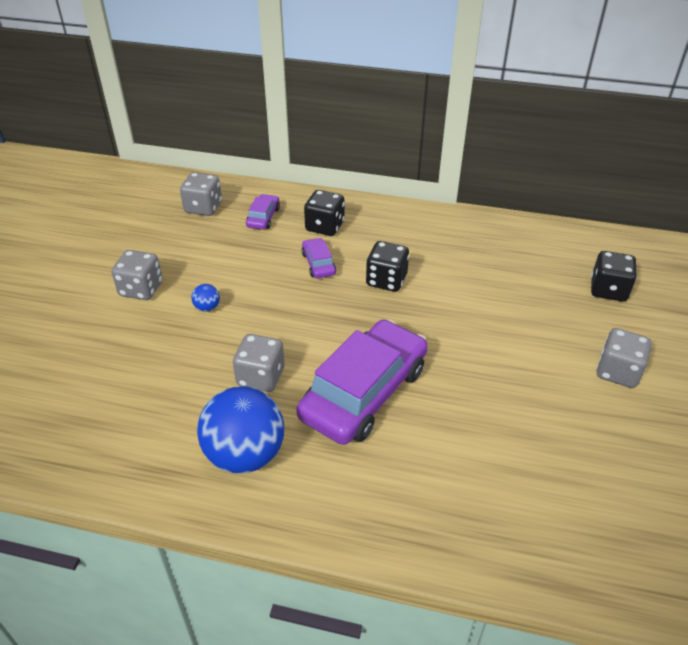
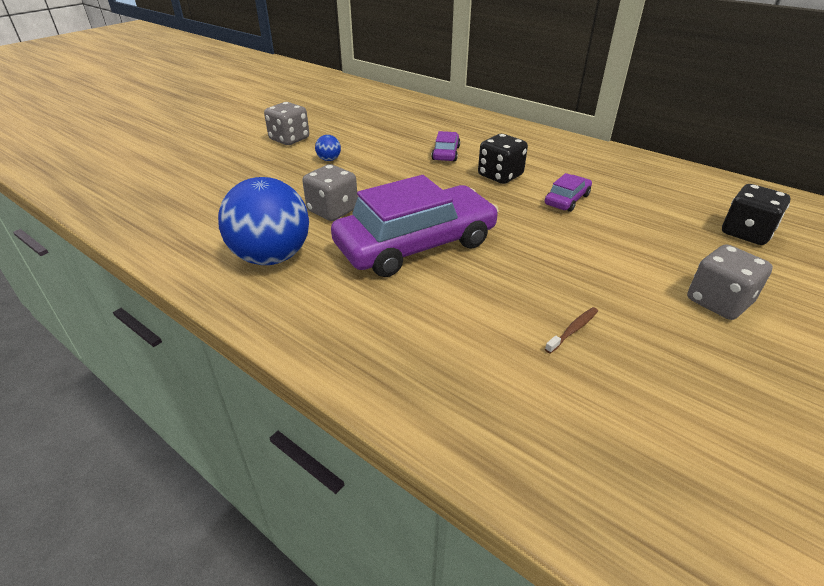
camera: 25 degrees right, 5 degrees down
(203, 207) = (379, 105): grey dice -> none
(263, 217) = (422, 119): purple car -> purple car (567, 200)
(324, 226) = (470, 133): black dice -> none
(534, 439) = (573, 330): none -> brown toothbrush

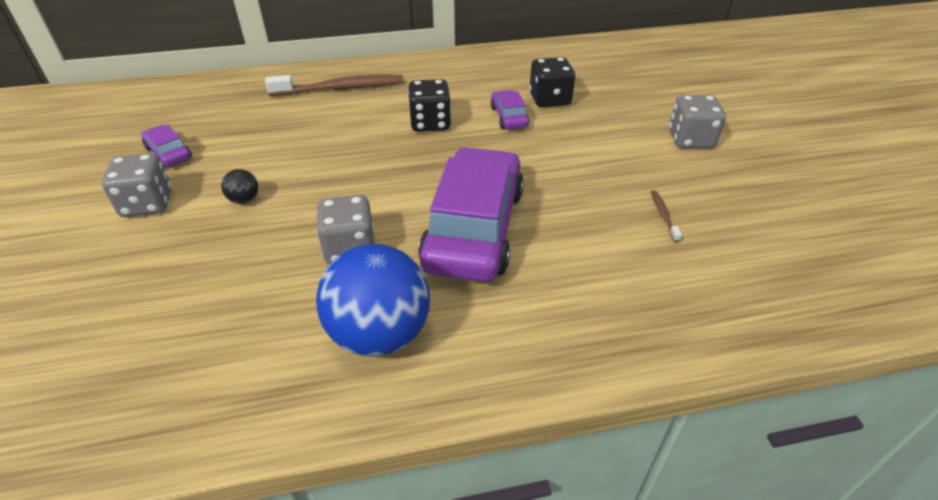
camera: 50 degrees left, 5 degrees up
(329, 159) = (244, 199): blue ball -> black ball
(446, 153) = (350, 126): purple car -> purple car (169, 153)
(478, 131) = (341, 88): none -> brown toothbrush
(746, 233) = (635, 80): black dice -> black dice (549, 99)

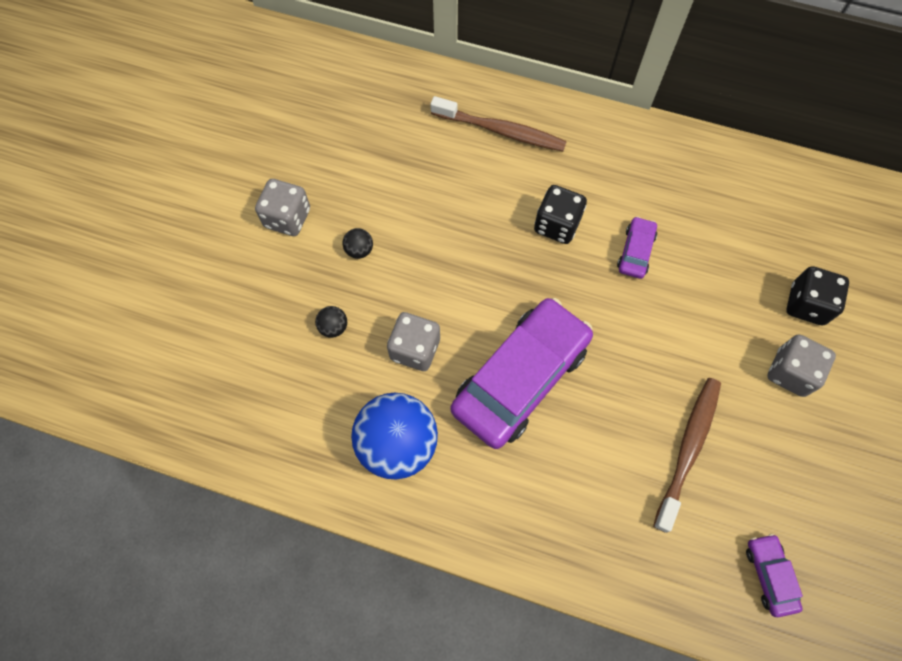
camera: 30 degrees right, 25 degrees up
(169, 153) = (321, 158): purple car -> purple car (769, 575)
(245, 266) = (333, 327): none -> black ball
(549, 99) = (692, 245): black dice -> black dice (807, 304)
(663, 215) = (688, 449): brown toothbrush -> brown toothbrush, size x2.32

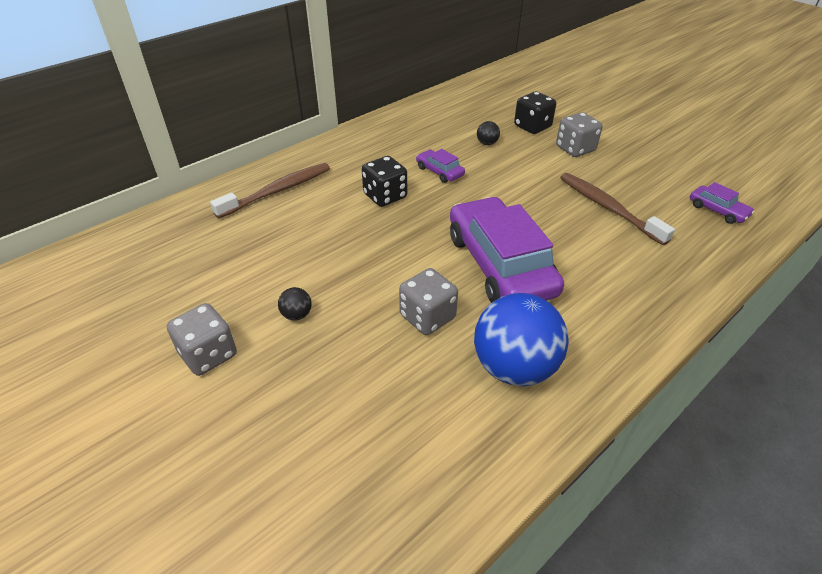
camera: 60 degrees left, 25 degrees down
(333, 327) = (359, 366): black ball -> black ball (487, 143)
(769, 575) = (717, 210): purple car -> purple car turned 150 degrees counterclockwise

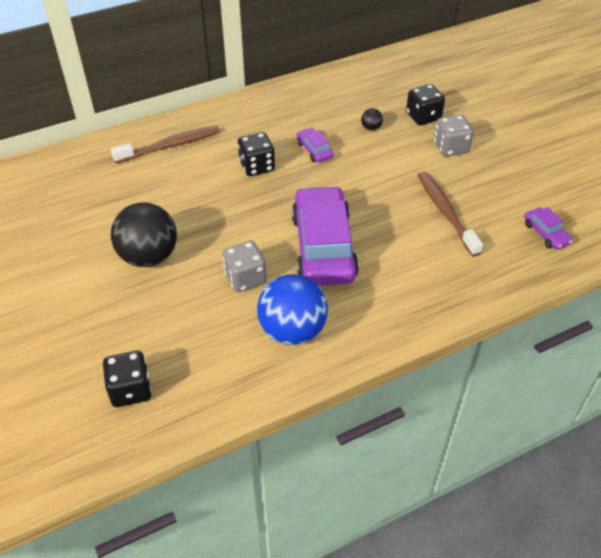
camera: 15 degrees right, 5 degrees up
(208, 354) = (77, 274): grey dice -> none
(297, 315) = (149, 256): black ball -> black ball, size x2.47
(337, 499) = (131, 390): none -> black dice

